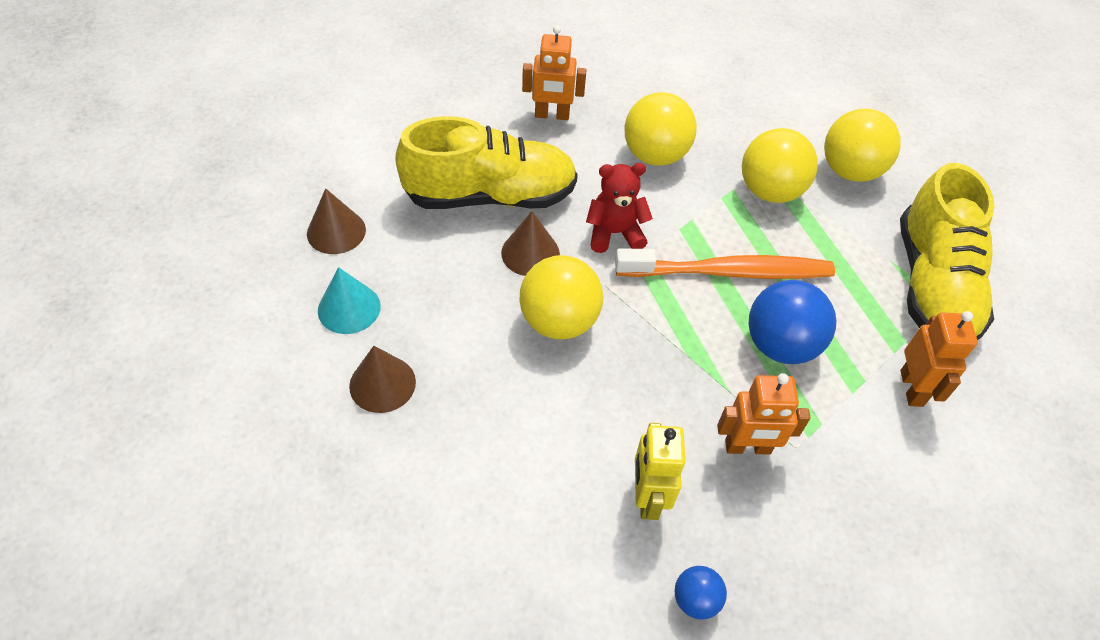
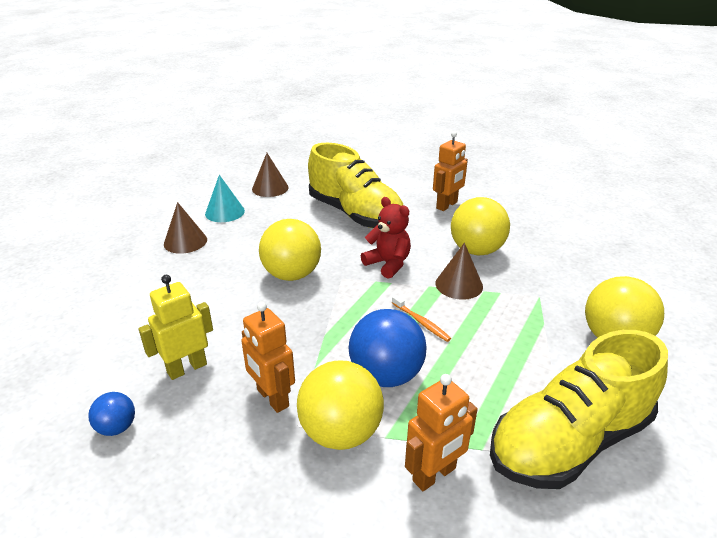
camera: 55 degrees right, 20 degrees down
(530, 253) = (331, 244): brown cone -> brown cone (459, 285)
(552, 115) = (447, 205): orange robot -> orange robot turned 105 degrees counterclockwise
(729, 272) = (421, 322): orange toothbrush -> orange toothbrush, size x0.41
(770, 191) = (525, 309): yellow ball -> yellow ball (341, 432)

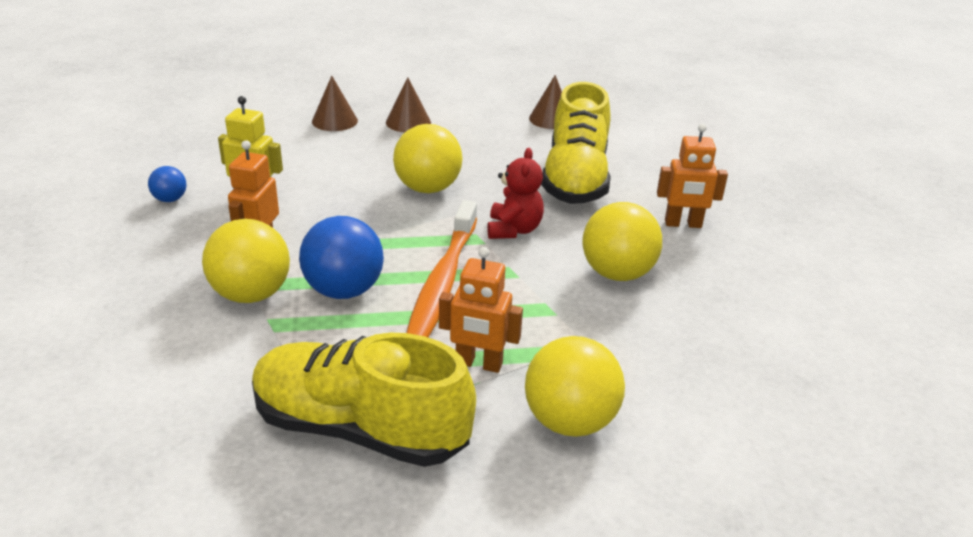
camera: 50 degrees right, 0 degrees up
(225, 212) = (477, 118): turquoise cone -> none
(421, 322) = (442, 282): orange toothbrush -> orange toothbrush, size x2.44
(434, 475) = (245, 360): orange robot -> orange robot (478, 364)
(459, 285) = (535, 283): brown cone -> brown cone (334, 121)

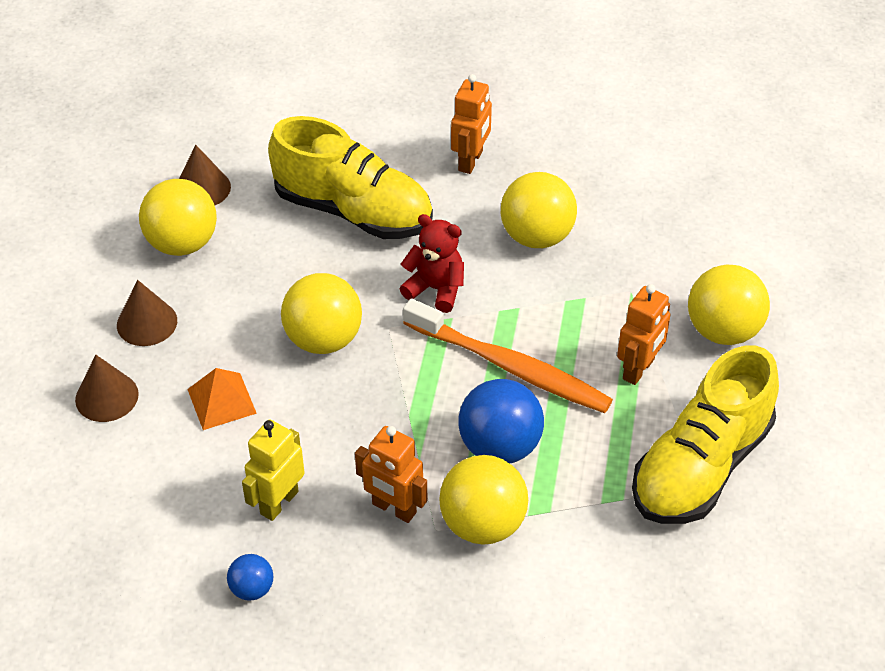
camera: 70 degrees left, 15 degrees up
(346, 159) = (221, 401): none -> orange pyramid
(491, 121) = (182, 243): none -> yellow ball

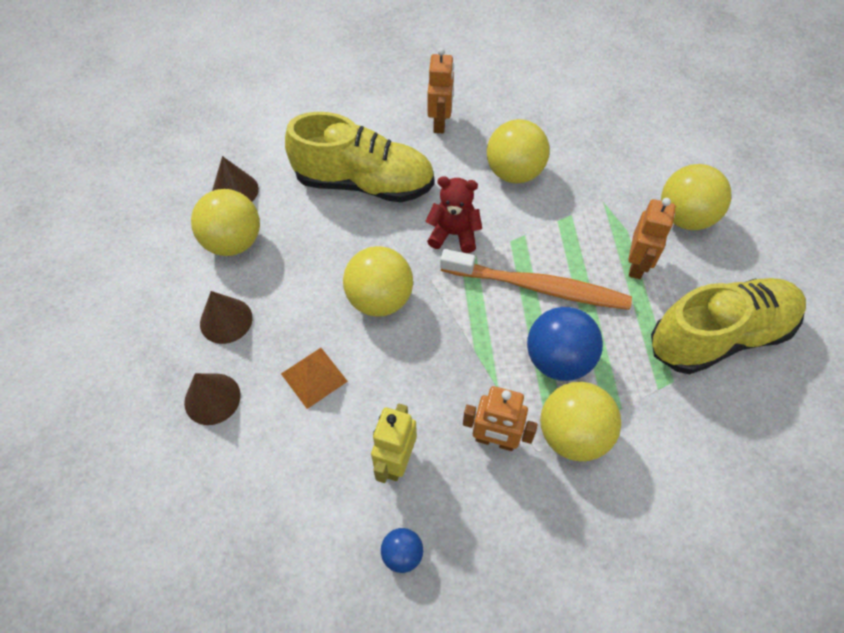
camera: 15 degrees left, 10 degrees up
(700, 466) = (719, 336): yellow shoe -> yellow shoe turned 135 degrees counterclockwise

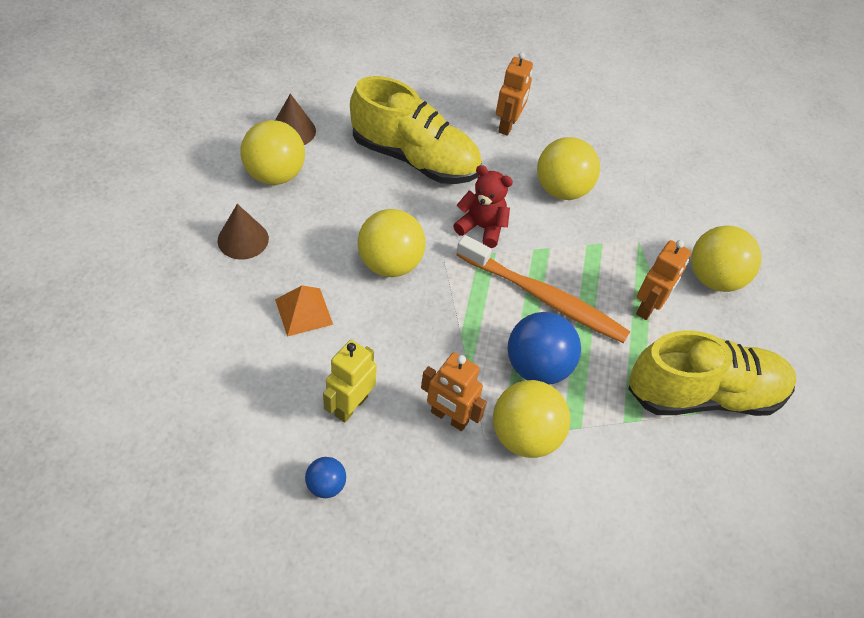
camera: 10 degrees right, 5 degrees down
(212, 398) = (206, 301): brown cone -> none

